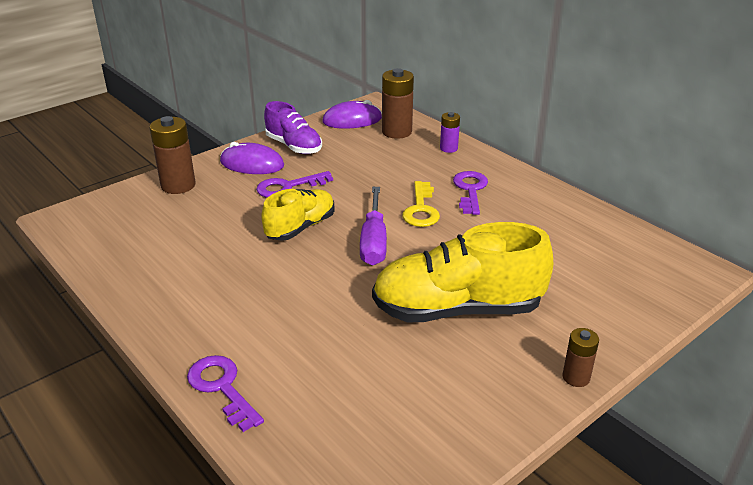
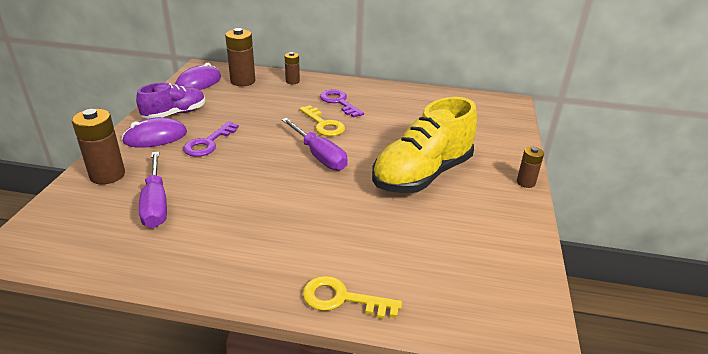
camera: 40 degrees left, 0 degrees up
(183, 227) = (156, 204): none -> purple screwdriver
(222, 388) = (342, 299): purple key -> yellow key
(294, 146) = (175, 114): purple shoe -> purple shoe turned 45 degrees counterclockwise
(300, 227) = (255, 167): yellow shoe -> none
(448, 148) = (292, 81): purple battery -> brown battery

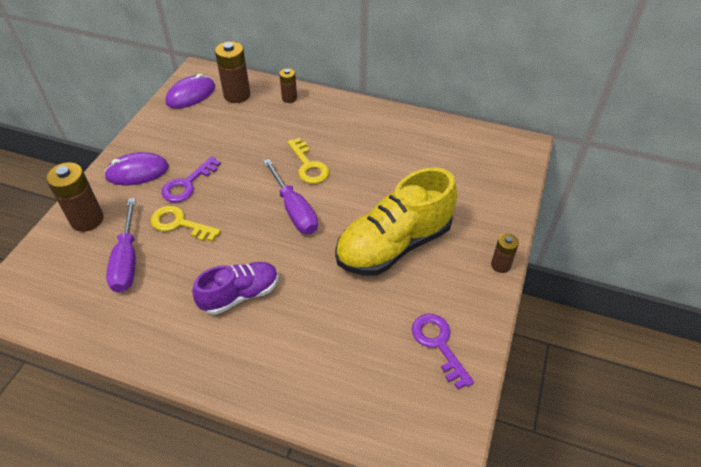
camera: 10 degrees right, 15 degrees up
(175, 114) = (160, 140): purple shoe -> purple shoe (240, 295)
(339, 102) = (332, 133): purple key -> purple key (438, 344)
(342, 299) = (277, 391): yellow key -> yellow key (180, 224)

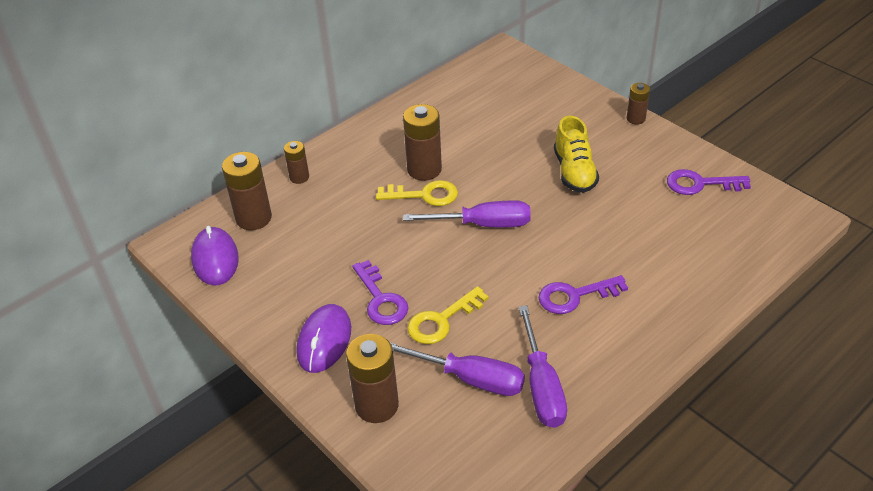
camera: 60 degrees left, 5 degrees down
(133, 306) = (542, 386): none -> purple screwdriver
(240, 295) = (575, 296): purple shoe -> purple key
(337, 155) = (424, 169): none -> brown battery
(394, 245) = (574, 172): yellow shoe -> yellow shoe, size x0.59

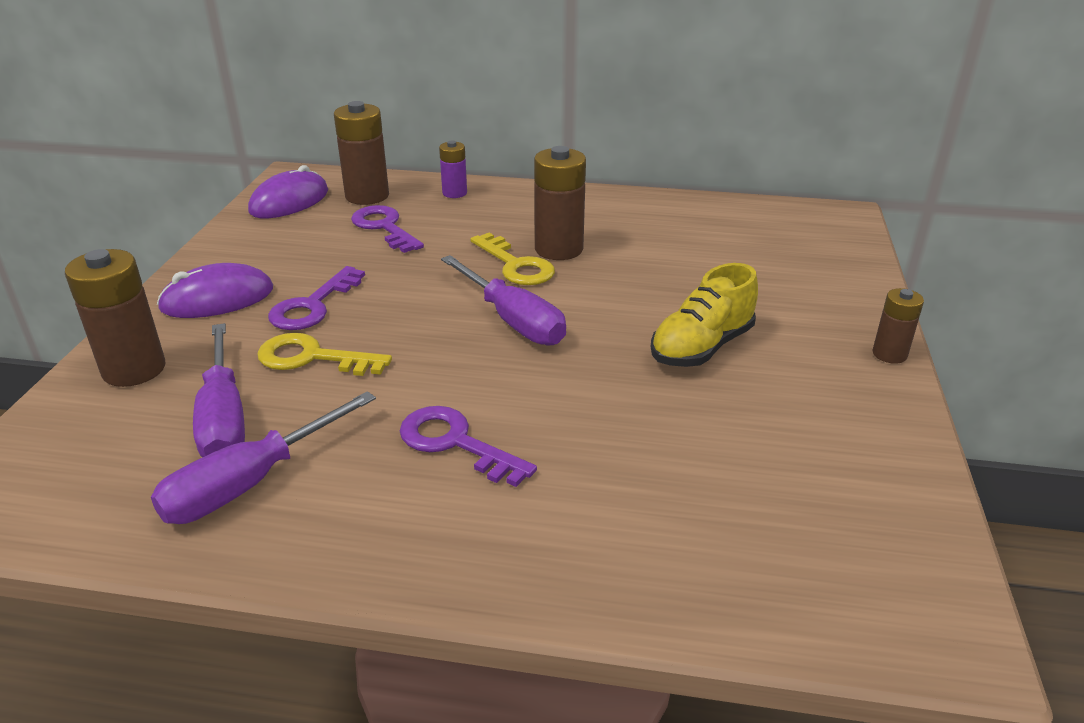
camera: 50 degrees right, 10 degrees down
(299, 177) = (454, 193): brown battery -> purple battery
(700, 184) = (846, 471): purple key -> purple key (384, 227)

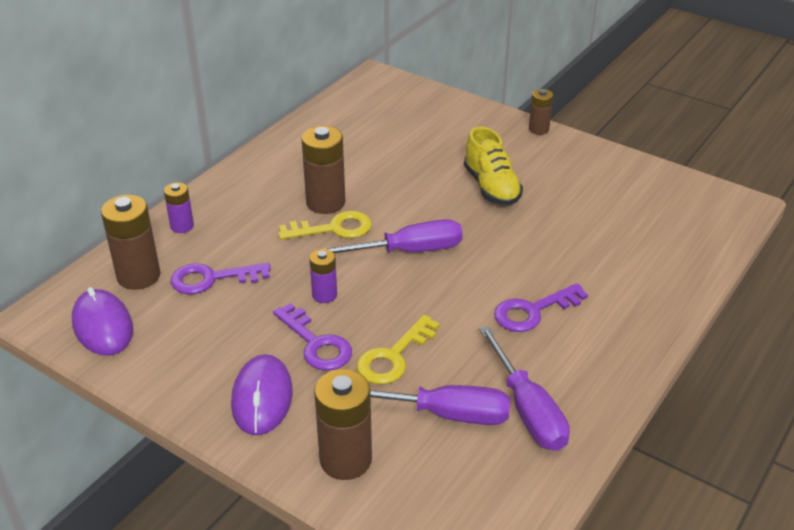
camera: 65 degrees left, 5 degrees up
(396, 290) = (324, 295): none -> purple battery

